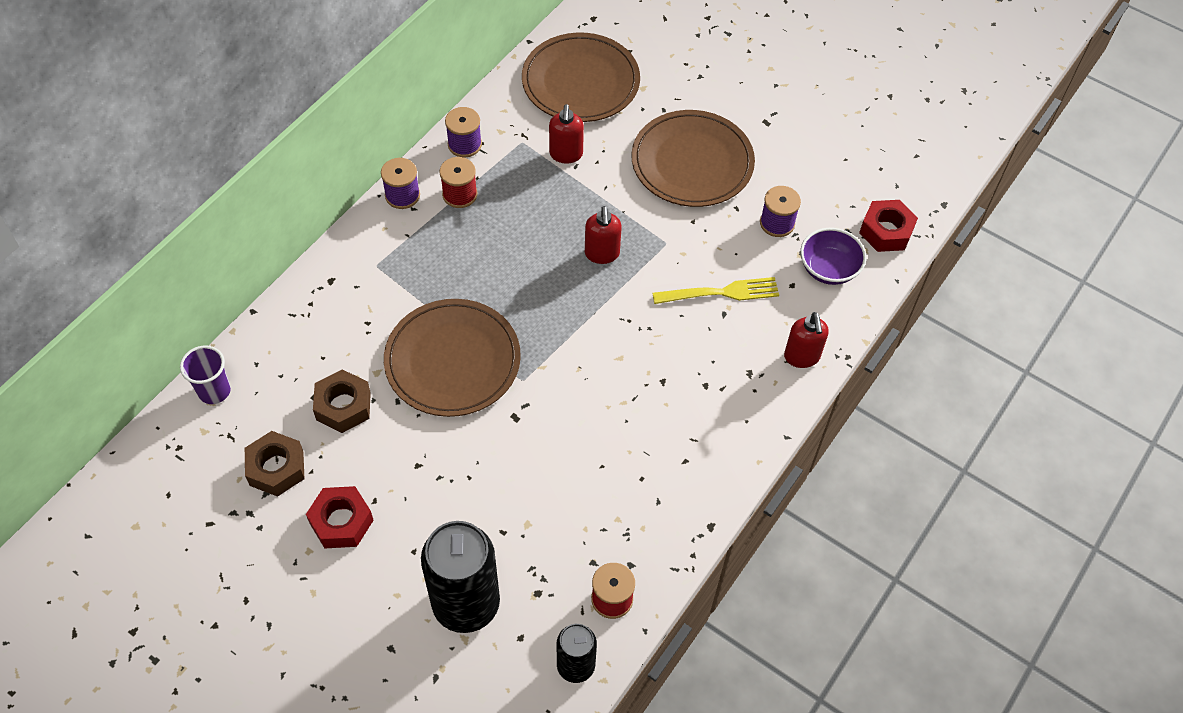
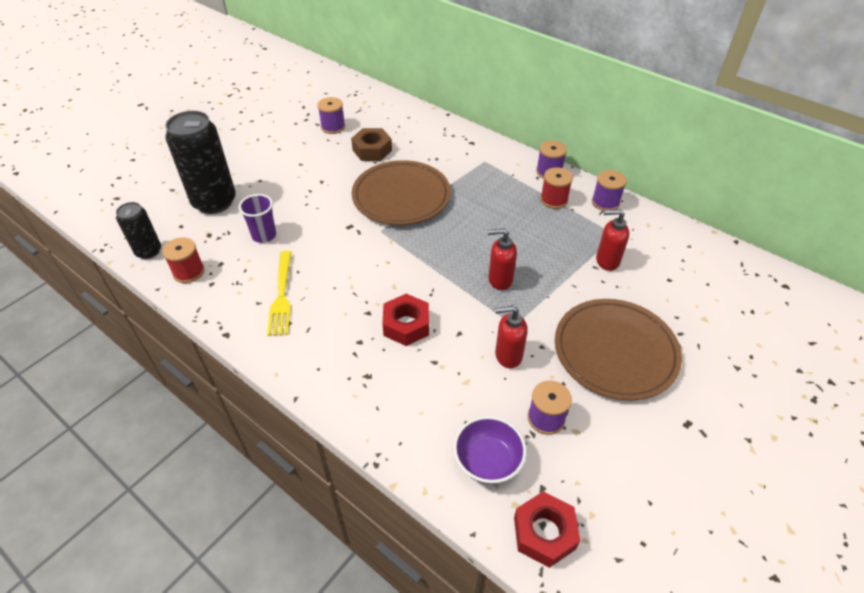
camera: 95 degrees right, 10 degrees down
(214, 391) = (390, 103): purple cup -> purple cup (264, 235)
(276, 468) = (333, 127): brown nut -> purple spool
(341, 522) = (289, 151): red nut -> red nut (406, 325)
(580, 82) = (697, 273): brown plate -> none
(720, 292) = (458, 361): yellow fork -> yellow fork (281, 295)
(802, 357) = (380, 421): red soap dispenser -> red soap dispenser (508, 355)

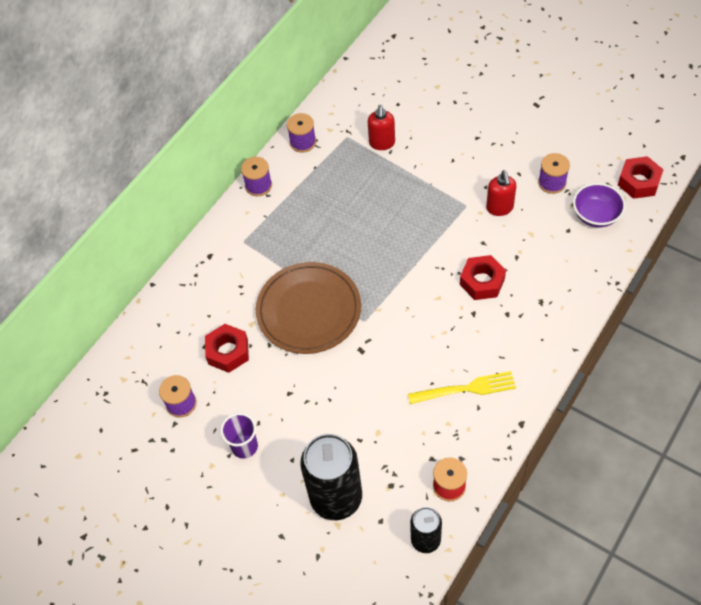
camera: 90 degrees left, 10 degrees up
(264, 235) = (385, 428): purple cup -> purple cup (244, 446)
(372, 150) = (228, 352): brown nut -> red nut
(499, 280) = (417, 218): red soap dispenser -> none
(554, 200) = (302, 181): red spool -> none
(615, 351) = (481, 141): brown plate -> none

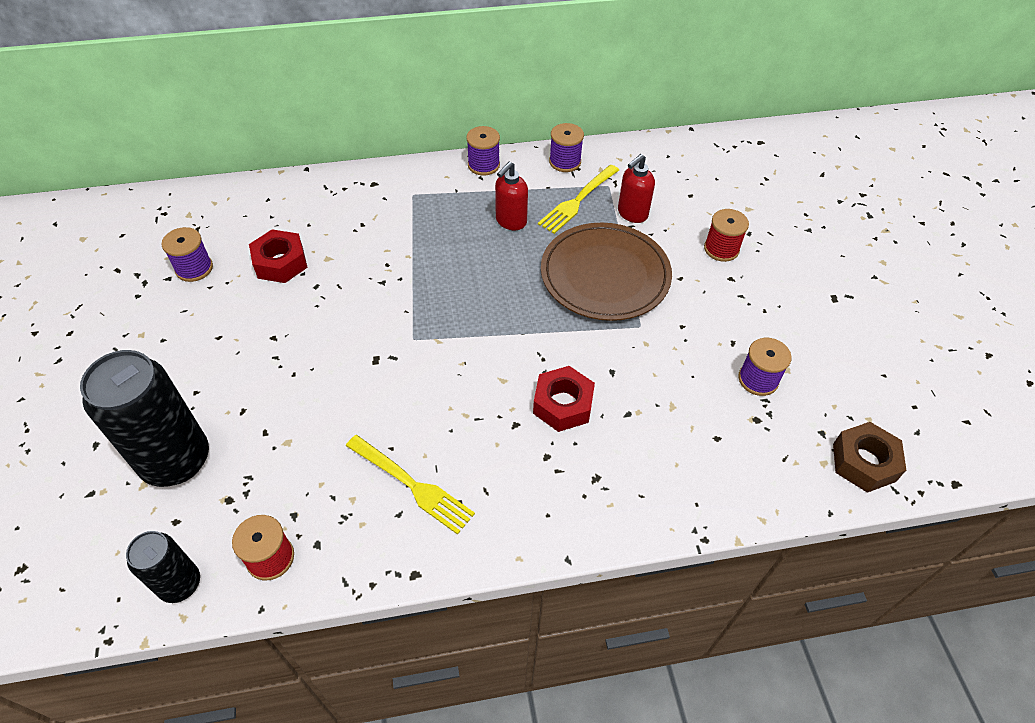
camera: 40 degrees right, 5 degrees down
(244, 446) = (182, 345): purple cup -> none
(309, 310) = (383, 288): brown plate -> brown plate (605, 275)
(342, 161) = (578, 200): none -> yellow fork
(452, 124) = (721, 249): none -> red spool
(499, 208) = (670, 356): red soap dispenser -> red soap dispenser (510, 221)
(596, 215) = (768, 451): purple bowl -> none
(638, 182) = (864, 462): red nut -> brown nut

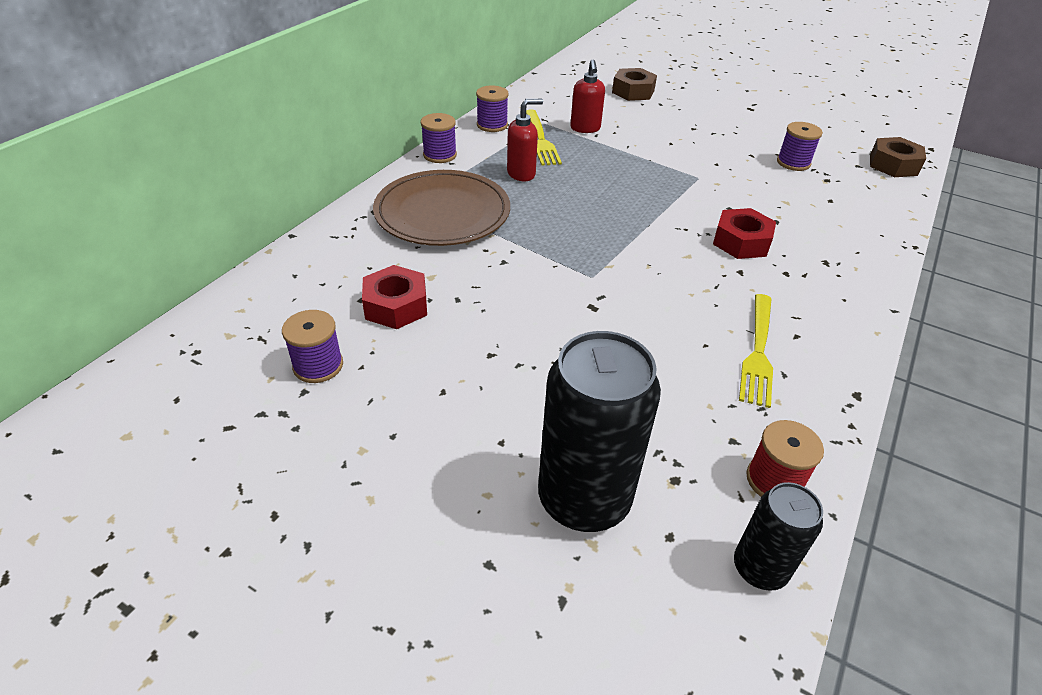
camera: 50 degrees left, 10 degrees down
(412, 485) = (758, 352): yellow fork -> yellow fork turned 120 degrees clockwise
(510, 221) = (521, 174): red soap dispenser -> red soap dispenser turned 105 degrees counterclockwise
(605, 275) = (632, 166): brown plate -> brown plate (442, 213)
(721, 249) = (662, 118): red spool -> none
(746, 204) = (633, 91): none -> brown nut

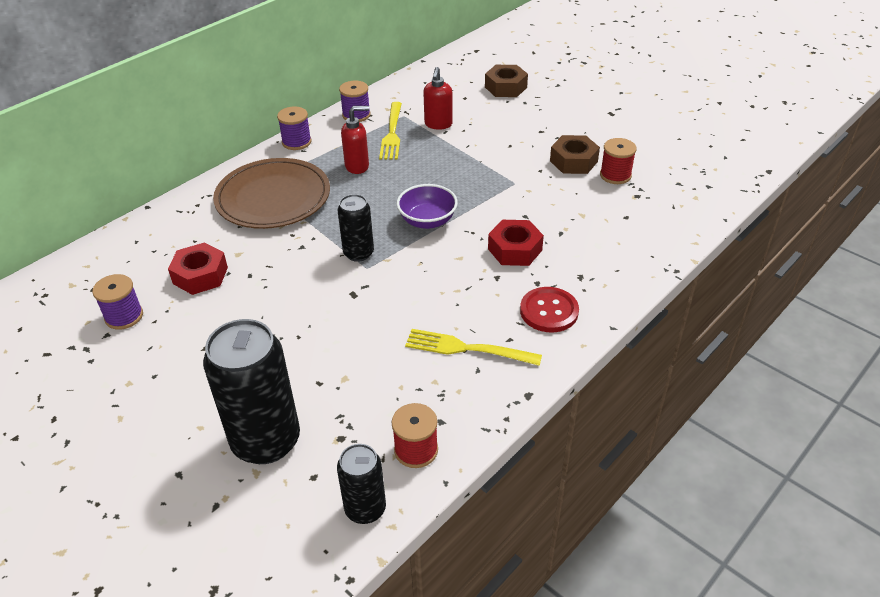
camera: 15 degrees right, 0 degrees up
(574, 262) = (358, 253): none -> black can
(630, 222) = (427, 221): none -> purple bowl
(758, 352) = (467, 349): yellow fork -> yellow fork turned 75 degrees clockwise
(793, 163) = (615, 175): purple spool -> red spool
(818, 301) = (549, 311): none -> red button
(893, 165) = (715, 185): brown nut -> brown nut (573, 161)

